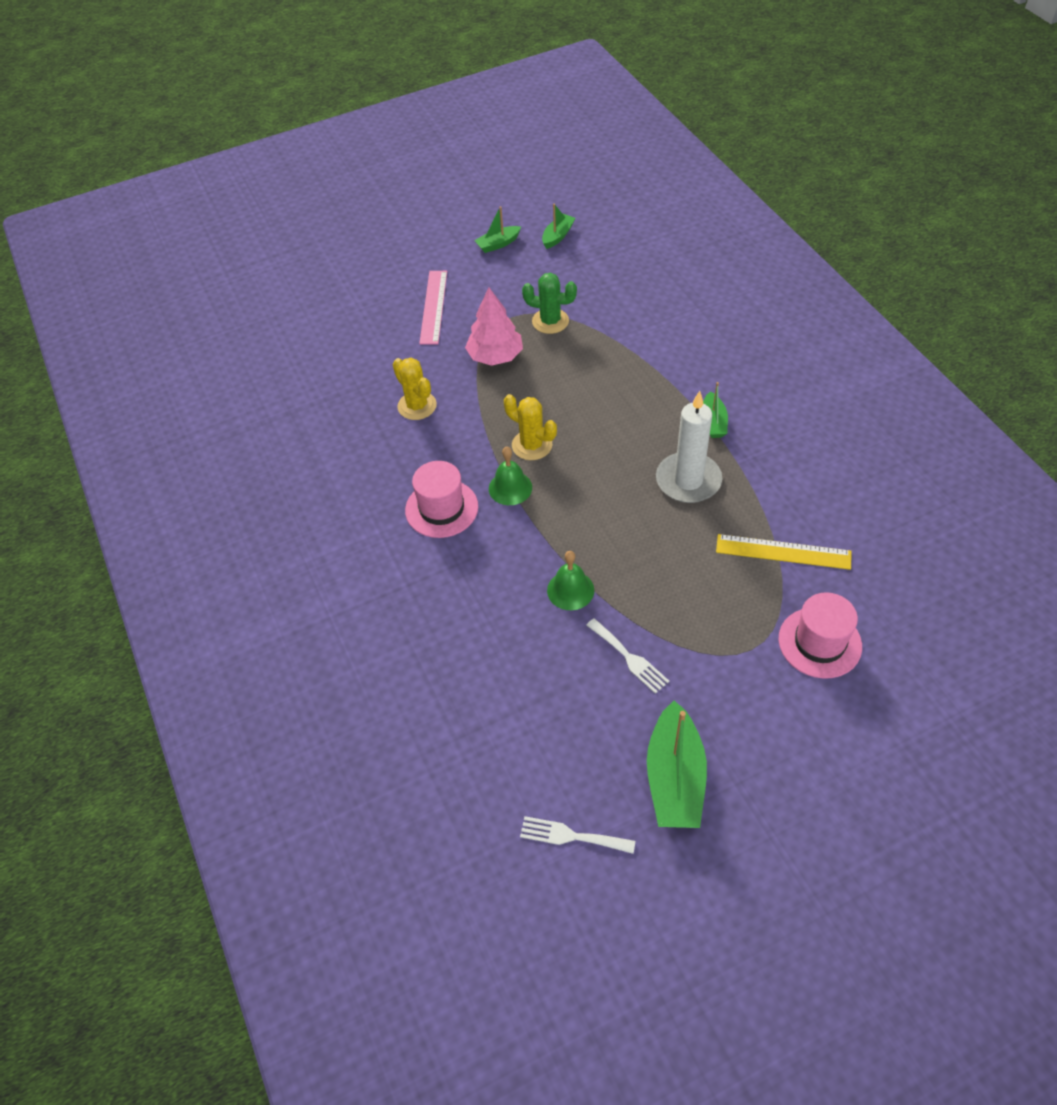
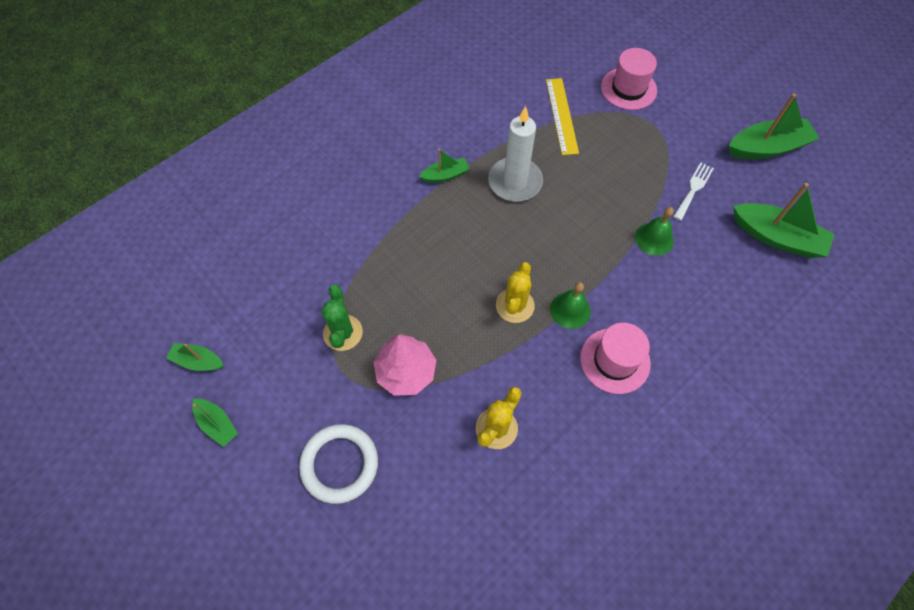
camera: 110 degrees left, 10 degrees up
(433, 307) = (340, 464): pink ruler -> white ring
(529, 723) = (777, 237): none -> green boat
(571, 836) = (838, 194): white fork -> none

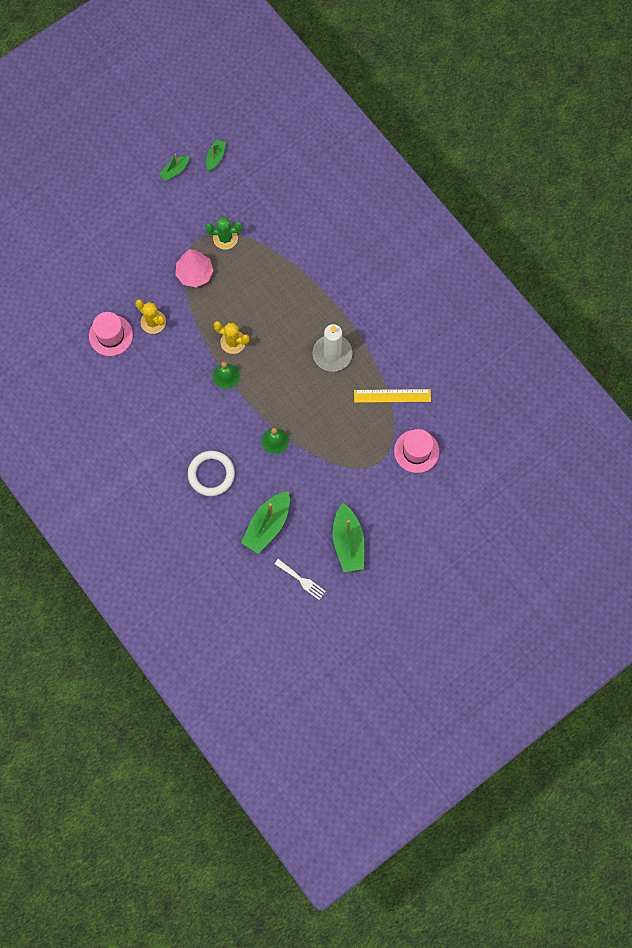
camera: 95 degrees right, 10 degrees up
(340, 464) = (143, 236): white ring -> white ring (211, 474)
(445, 175) = (342, 307): green boat -> none
(615, 360) = (187, 397): pink hat -> pink hat (110, 335)
(693, 189) = (314, 478): white fork -> white fork (301, 580)

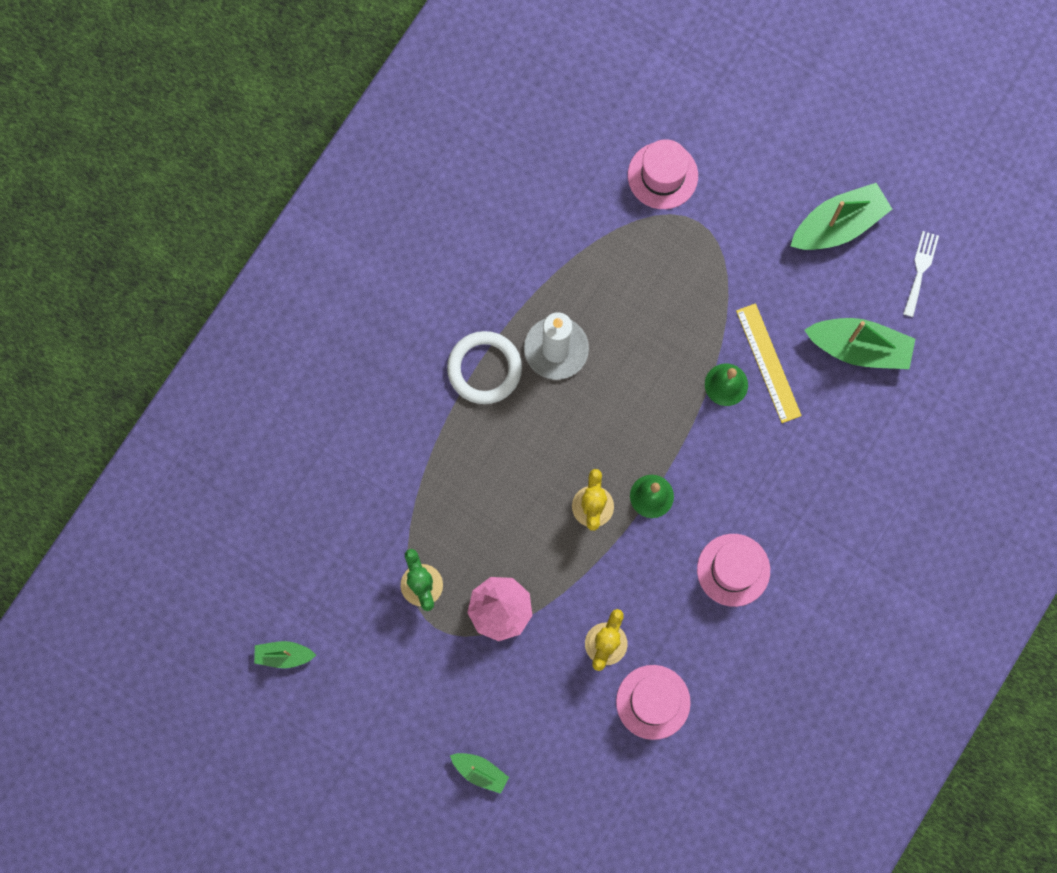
camera: 110 degrees left, 5 degrees up
(166, 405) = (733, 570): none -> pink hat
(175, 171) = (331, 713): green boat -> green boat (480, 772)
(211, 474) = (815, 459): white ring -> white ring (484, 369)
(392, 396) = (590, 238): yellow ruler -> yellow ruler (768, 363)

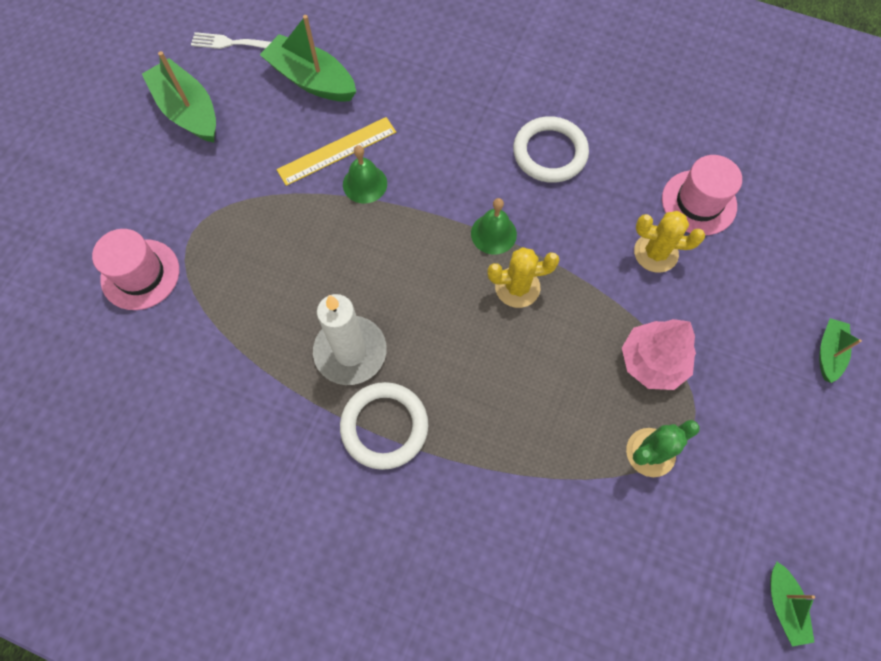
camera: 100 degrees left, 10 degrees down
(733, 570) = (550, 153): pink hat -> white ring
(859, 348) = (311, 80): green boat -> green boat turned 60 degrees counterclockwise

